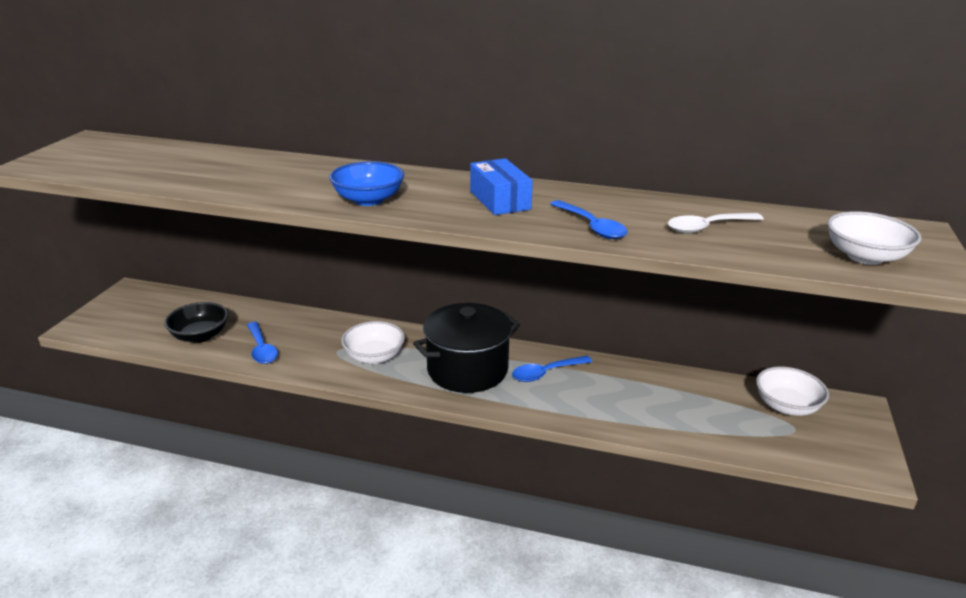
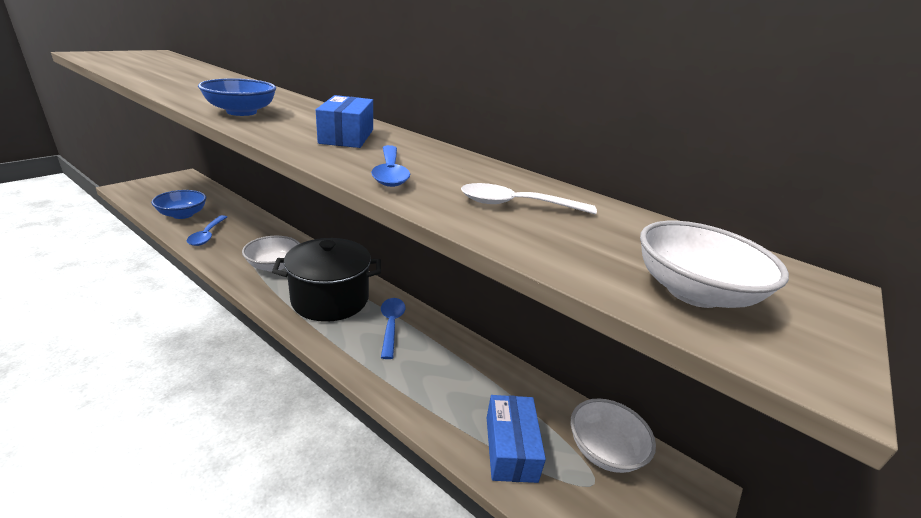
camera: 20 degrees right, 0 degrees up
(200, 336) = (183, 214): black bowl -> blue bowl
(546, 373) = (391, 325): blue spoon -> blue spoon turned 90 degrees clockwise
(724, 428) = (510, 448): none -> blue box

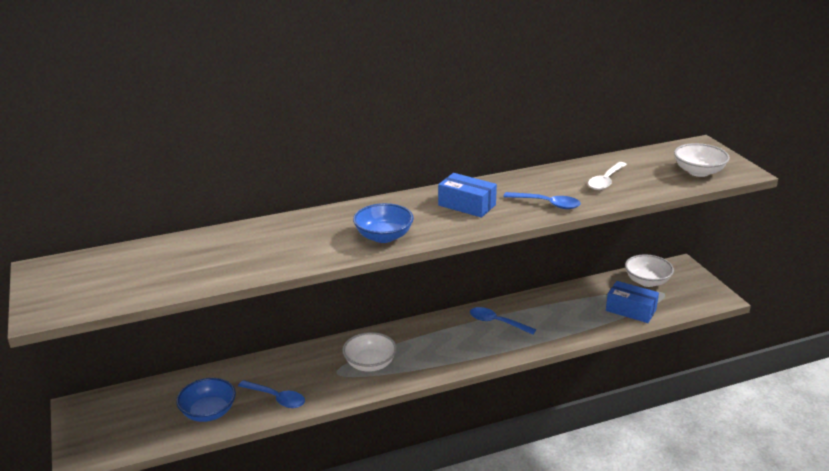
camera: 55 degrees left, 0 degrees up
(330, 299) = (445, 343): black pot -> none

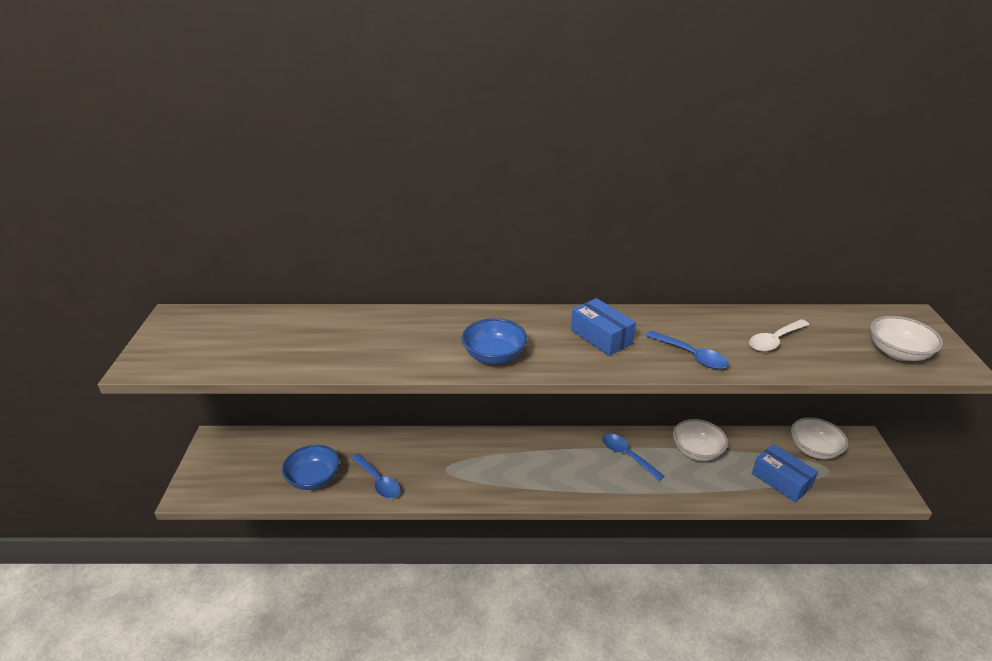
camera: 20 degrees right, 5 degrees up
(370, 364) = (481, 468): white bowl -> white bowl (696, 451)

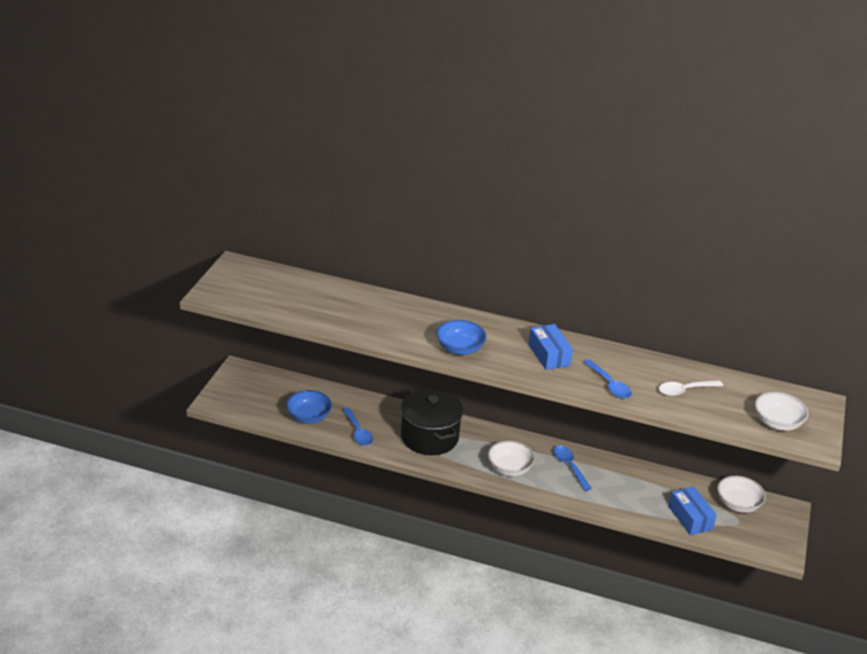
camera: 15 degrees right, 0 degrees up
(462, 464) = (429, 437): none -> black pot
(696, 451) = (632, 479): white bowl -> white bowl (509, 469)

